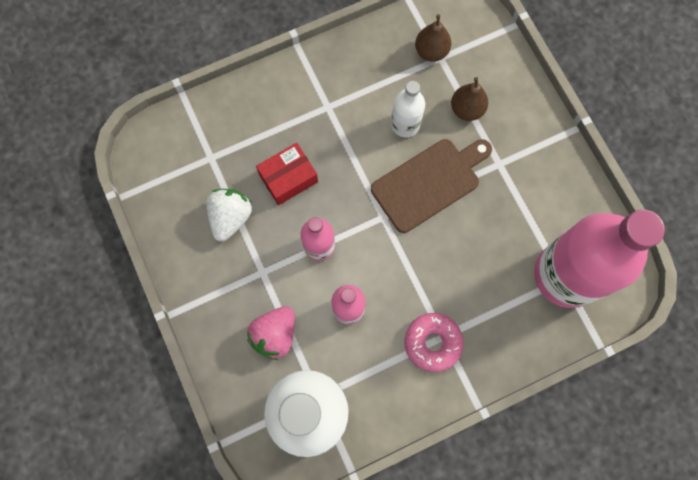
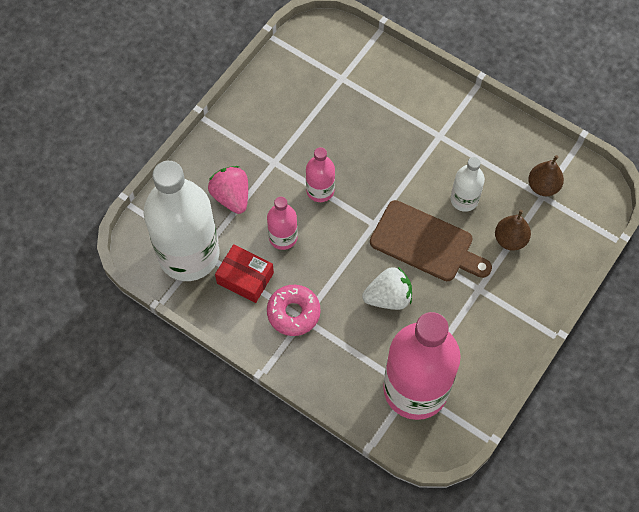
camera: 60 degrees right, 10 degrees down
(231, 217) = (303, 117): white strawberry -> white strawberry (388, 297)
(275, 334) = (231, 197): pink strawberry -> pink strawberry turned 60 degrees clockwise
(288, 178) = (361, 140): red box -> red box (245, 278)

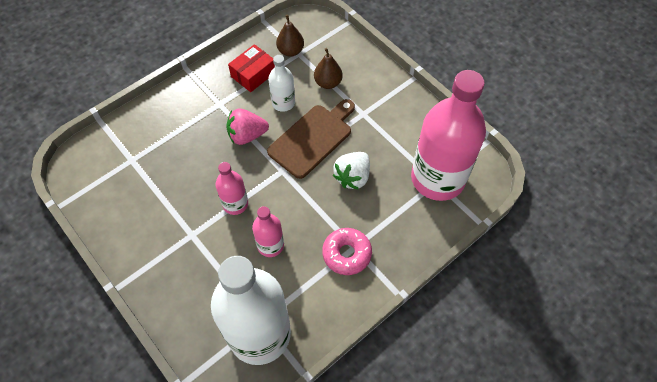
camera: 75 degrees left, 5 degrees down
(231, 197) = (213, 280): pink strawberry -> pink strawberry (247, 135)
(245, 278) = (300, 287): red box -> red box (253, 74)
(388, 297) = (352, 177): white strawberry -> white strawberry turned 150 degrees counterclockwise

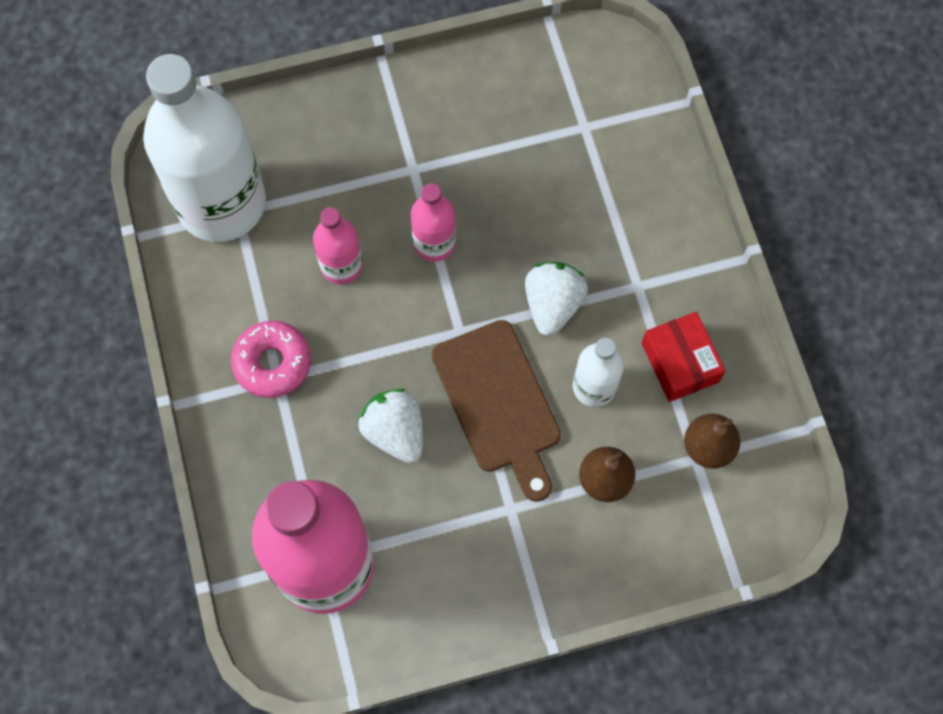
camera: 115 degrees right, 10 degrees up
(247, 135) = (552, 305): pink strawberry -> white strawberry

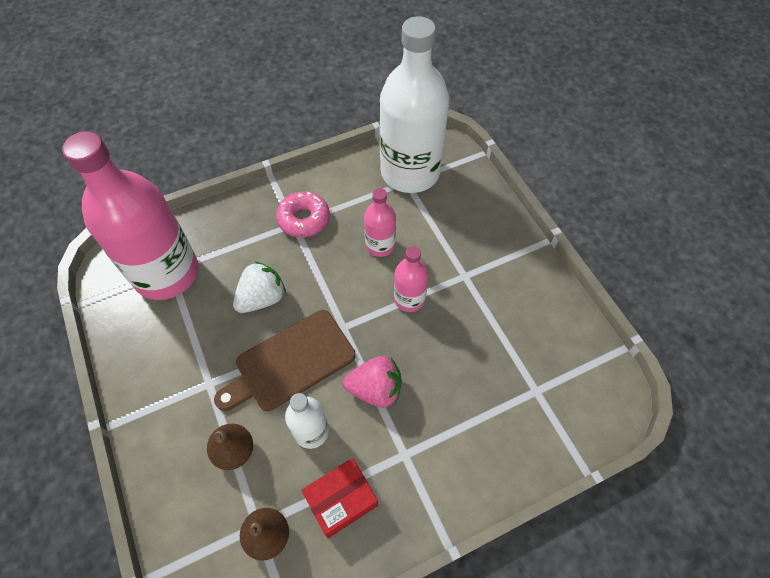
camera: 80 degrees right, 10 degrees down
(552, 305) = (375, 389): white strawberry -> pink strawberry

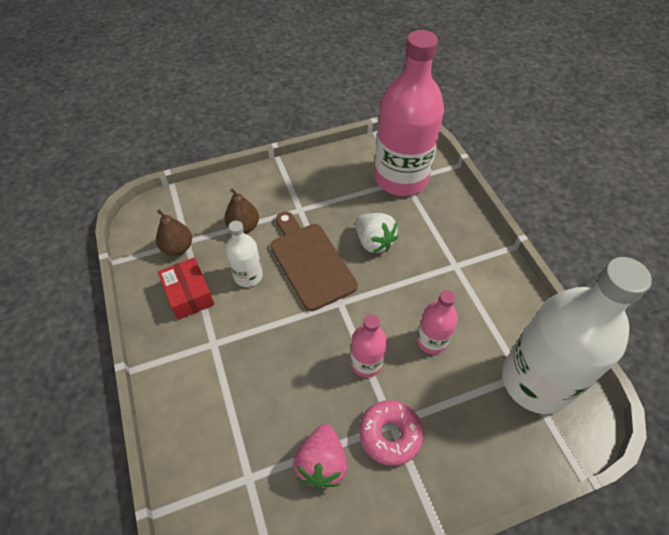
camera: 95 degrees right, 5 degrees down
(304, 219) = (461, 274): pink donut -> pink donut (390, 435)
(375, 389) = (276, 325): pink strawberry -> pink strawberry (321, 463)

